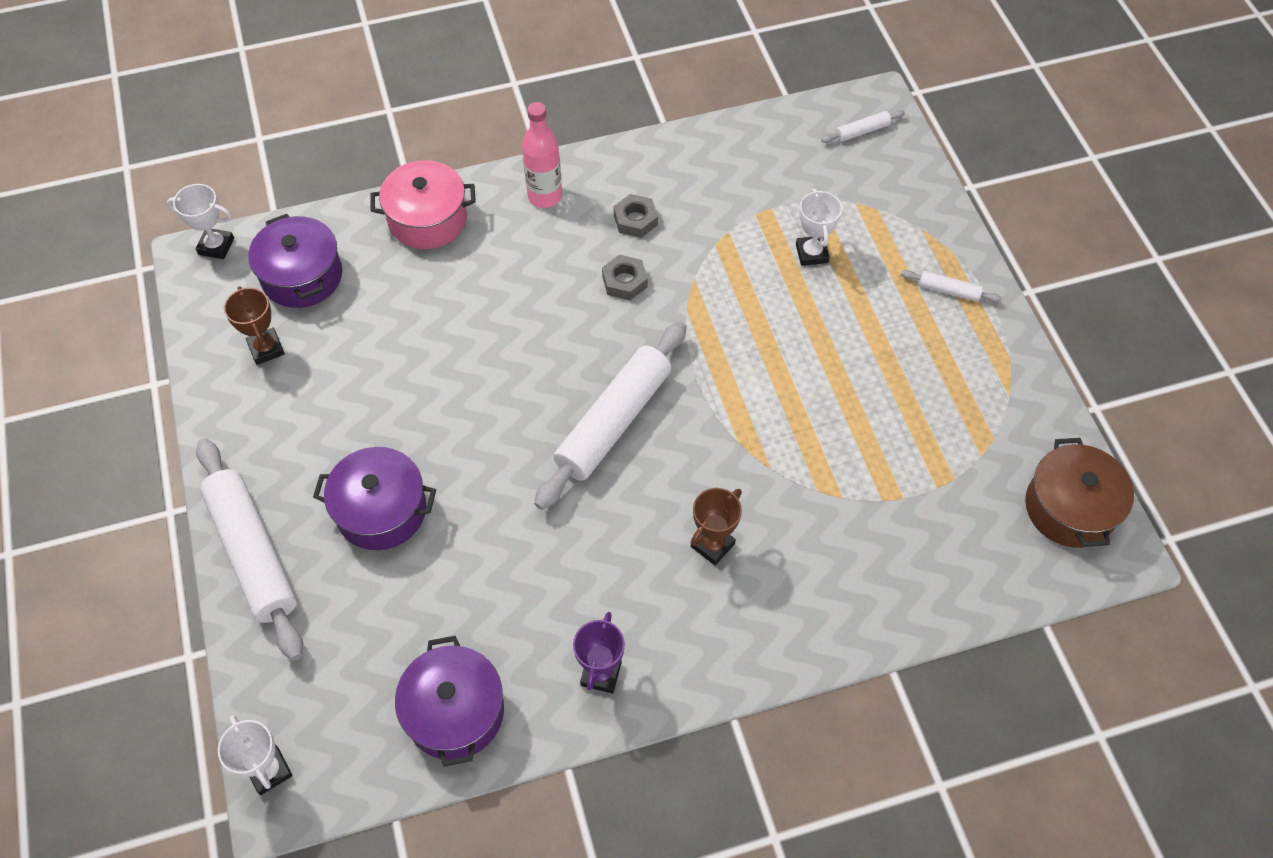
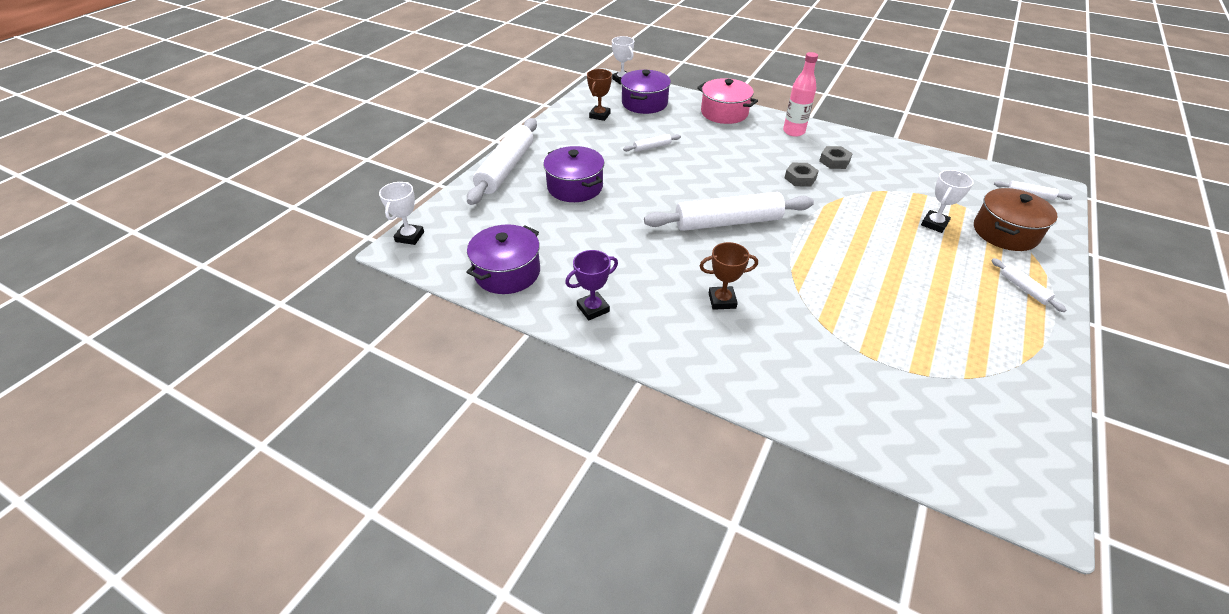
camera: 45 degrees right, 15 degrees down
(401, 359) = (652, 147): none -> white rolling pin
(1069, 508) = (1016, 452): brown pot -> brown pot (1005, 232)

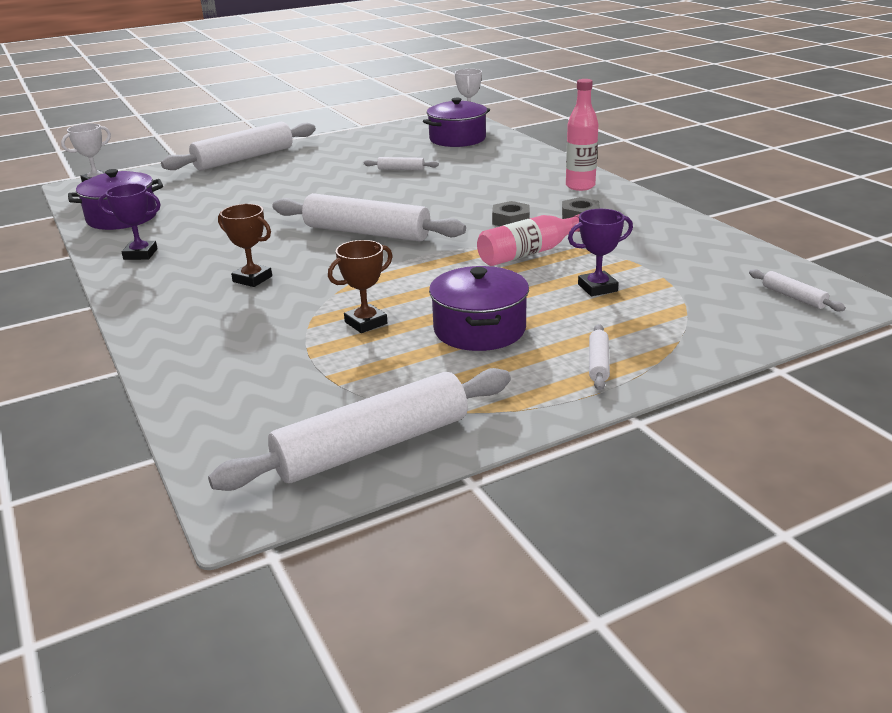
camera: 35 degrees right, 15 degrees down
(575, 187) = (277, 181): purple pot -> purple pot (479, 329)
(599, 115) = (395, 140): brown trophy -> brown trophy (366, 323)
(724, 113) = (529, 159): pink pot -> none
(855, 206) = (529, 253): none -> pink bottle
(934, 224) = (597, 288): white trophy -> purple trophy
(1005, 232) = (679, 317): brown pot -> none
(1023, 418) = (372, 446): none -> white rolling pin

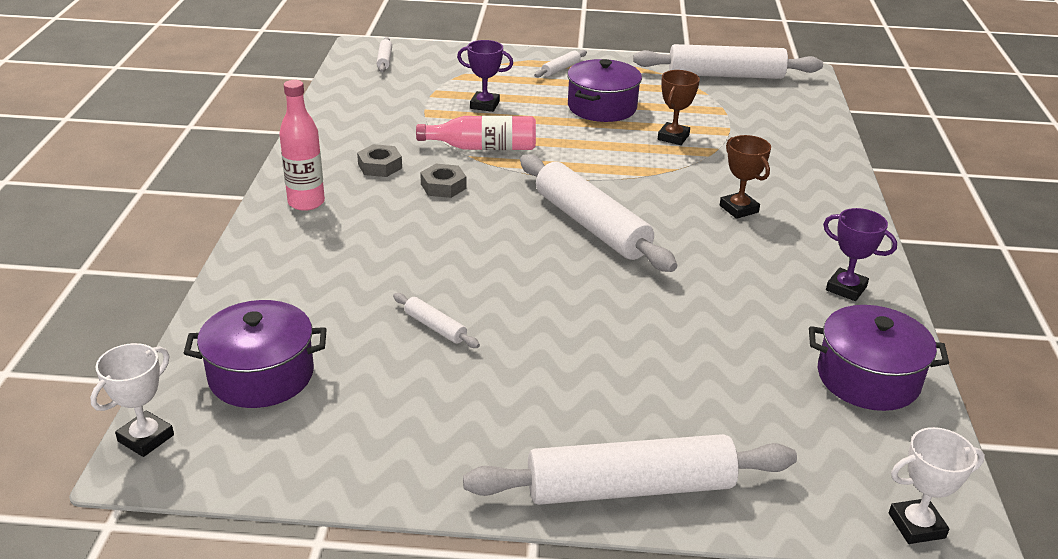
camera: 150 degrees left, 5 degrees up
(366, 323) = (673, 137): brown trophy -> brown trophy turned 60 degrees counterclockwise

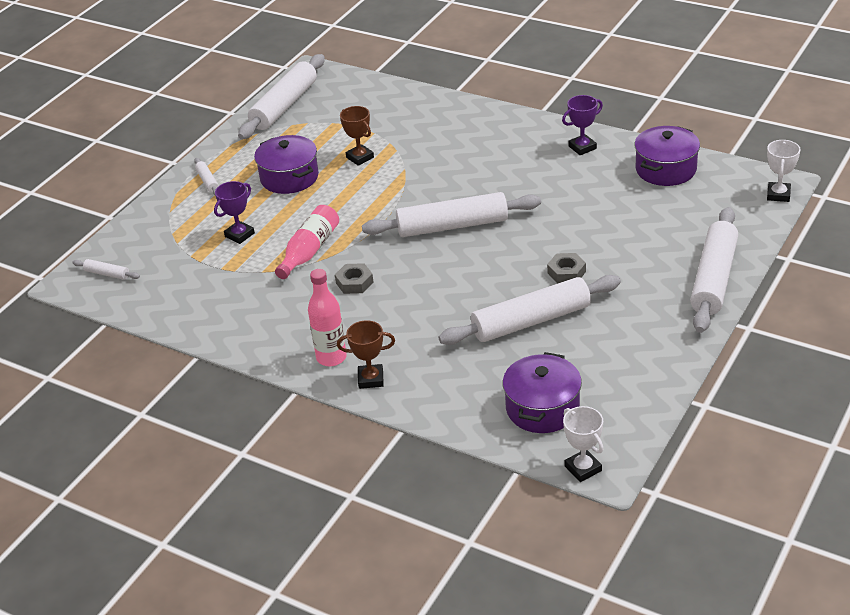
camera: 60 degrees left, 5 degrees up
(380, 166) = (301, 309): grey nut -> grey nut (566, 272)
(435, 327) = (531, 321): white rolling pin -> white rolling pin, size x2.34
(738, 209) = (472, 159): brown trophy -> brown trophy (371, 379)

